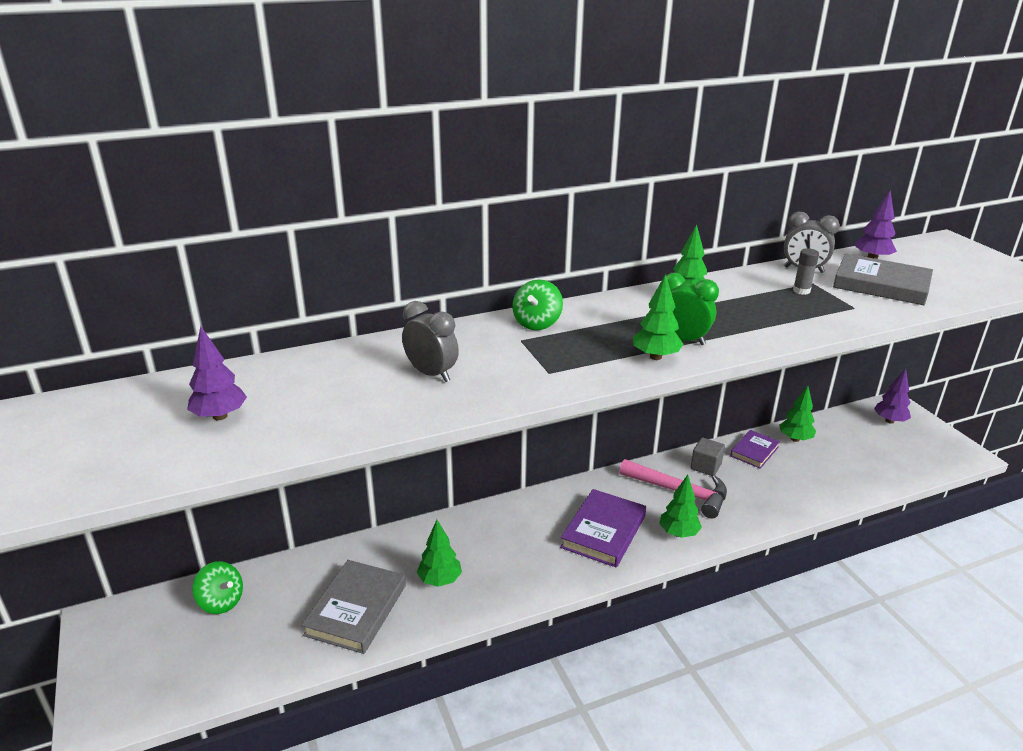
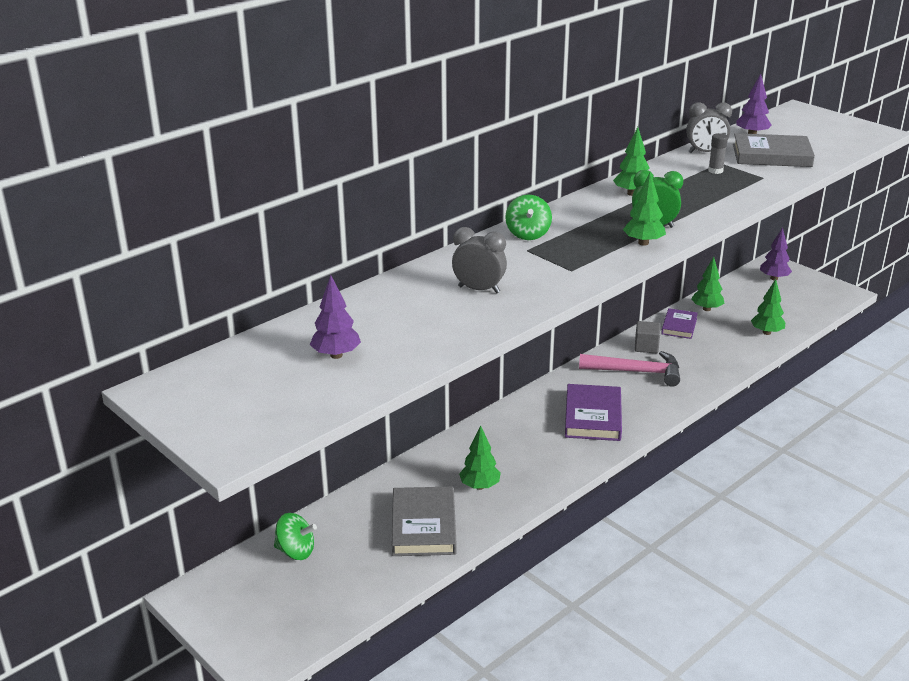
camera: 20 degrees left, 0 degrees up
(678, 533) = (654, 403): green tree -> green tree (766, 332)

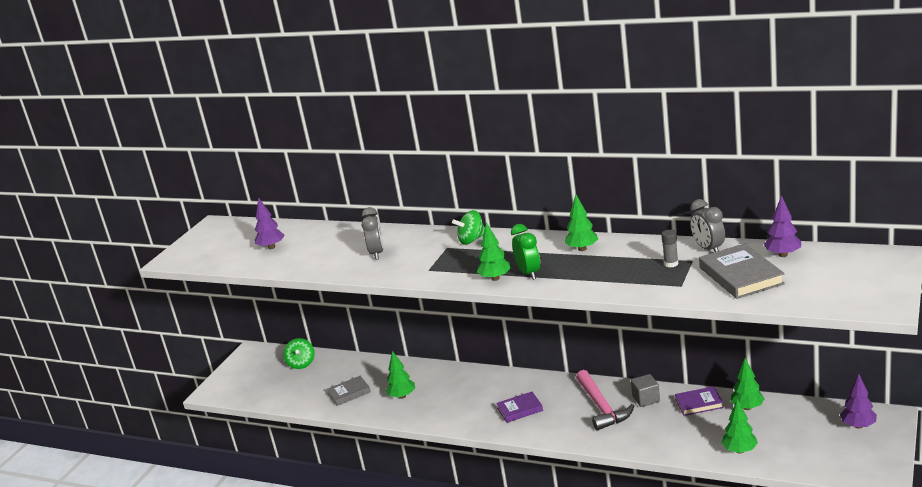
camera: 70 degrees right, 5 degrees down
(424, 526) = (349, 393): grey book -> grey book, size x0.62
(593, 417) = (520, 409): purple book -> purple book, size x0.62

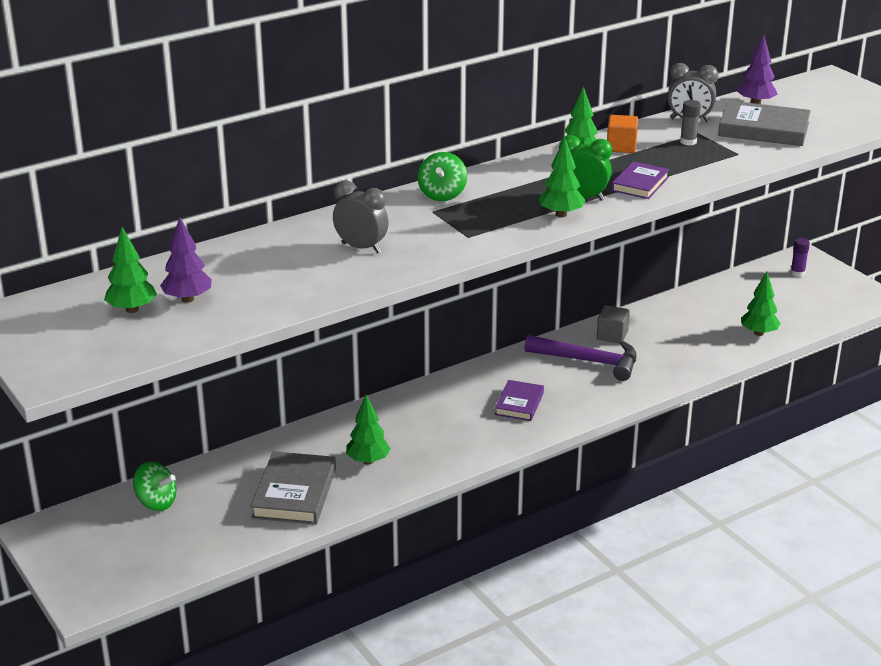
camera: 60 degrees left, 5 degrees up
(349, 393) = (294, 493): grey book -> grey book, size x1.61
(601, 407) = (588, 361): pink hammer -> purple hammer
(624, 250) = (621, 147): none -> orange cube
(699, 403) = (660, 316): purple book -> purple book (640, 184)
(747, 407) = (701, 300): green tree -> green tree (132, 309)
(858, 426) = (797, 273): purple tree -> purple glue stick

